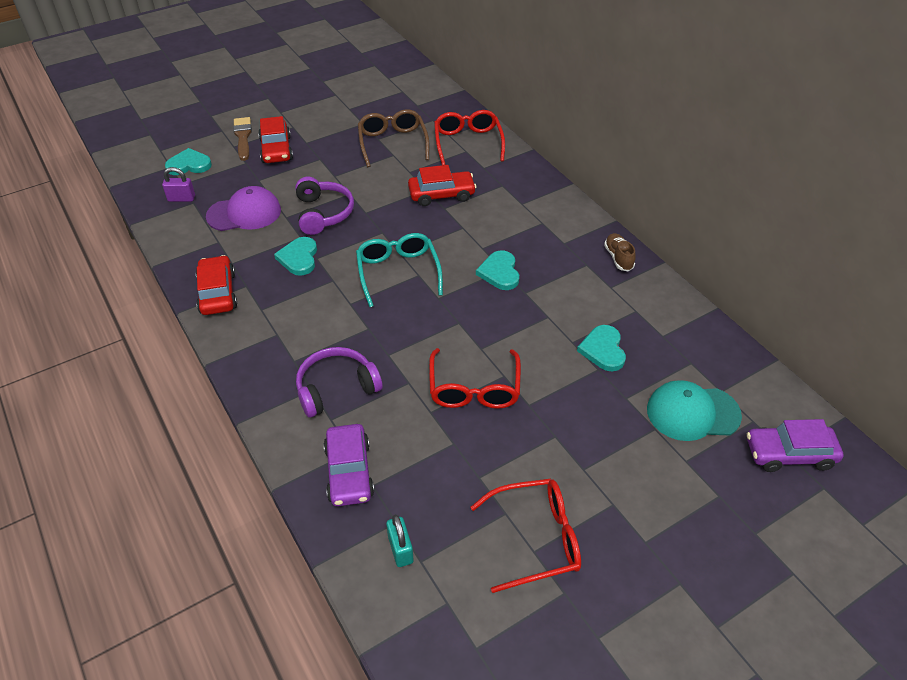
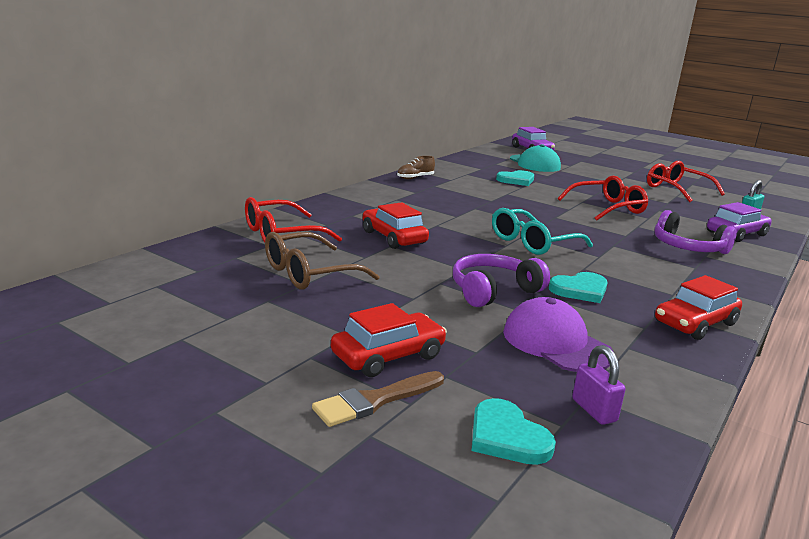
camera: 115 degrees left, 25 degrees down
(499, 272) = (480, 208): turquoise heart -> none

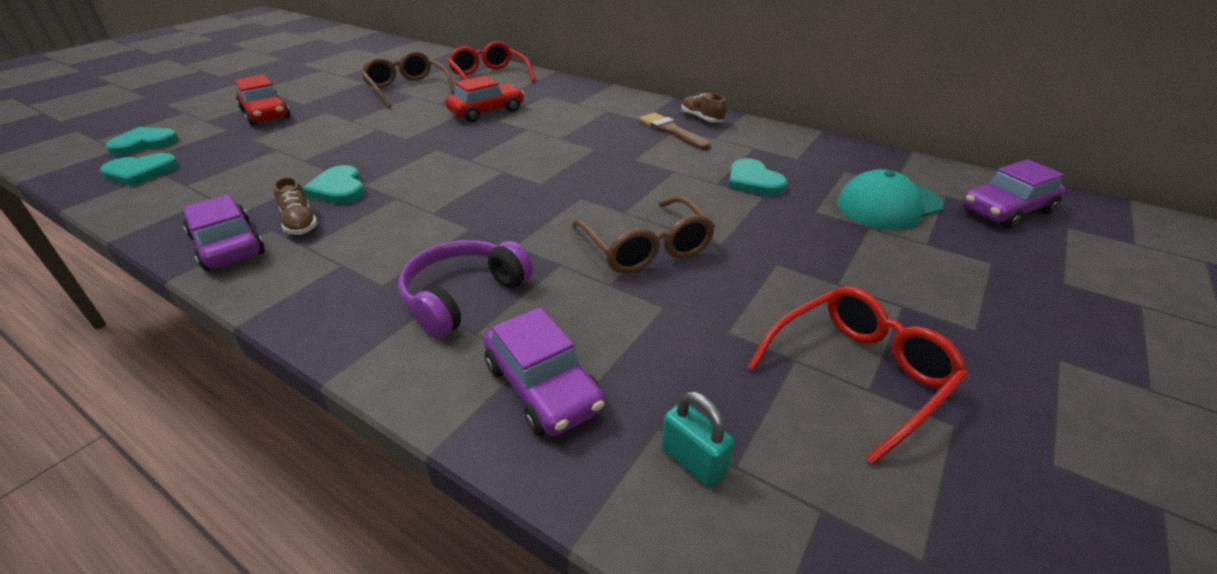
camera: 90 degrees right, 15 degrees up
(375, 400) = (216, 112): brown brush -> brown brush (671, 131)
(493, 291) = (352, 148): purple headphones -> none
(532, 242) = (477, 174): turquoise glasses -> none
(556, 343) = (242, 167): purple cap -> none
(594, 410) = (140, 172): purple padlock -> turquoise heart
(607, 208) = (646, 247): red glasses -> brown glasses
(643, 299) = (300, 223): none -> brown shoe
(695, 323) = (228, 245): red car -> purple car

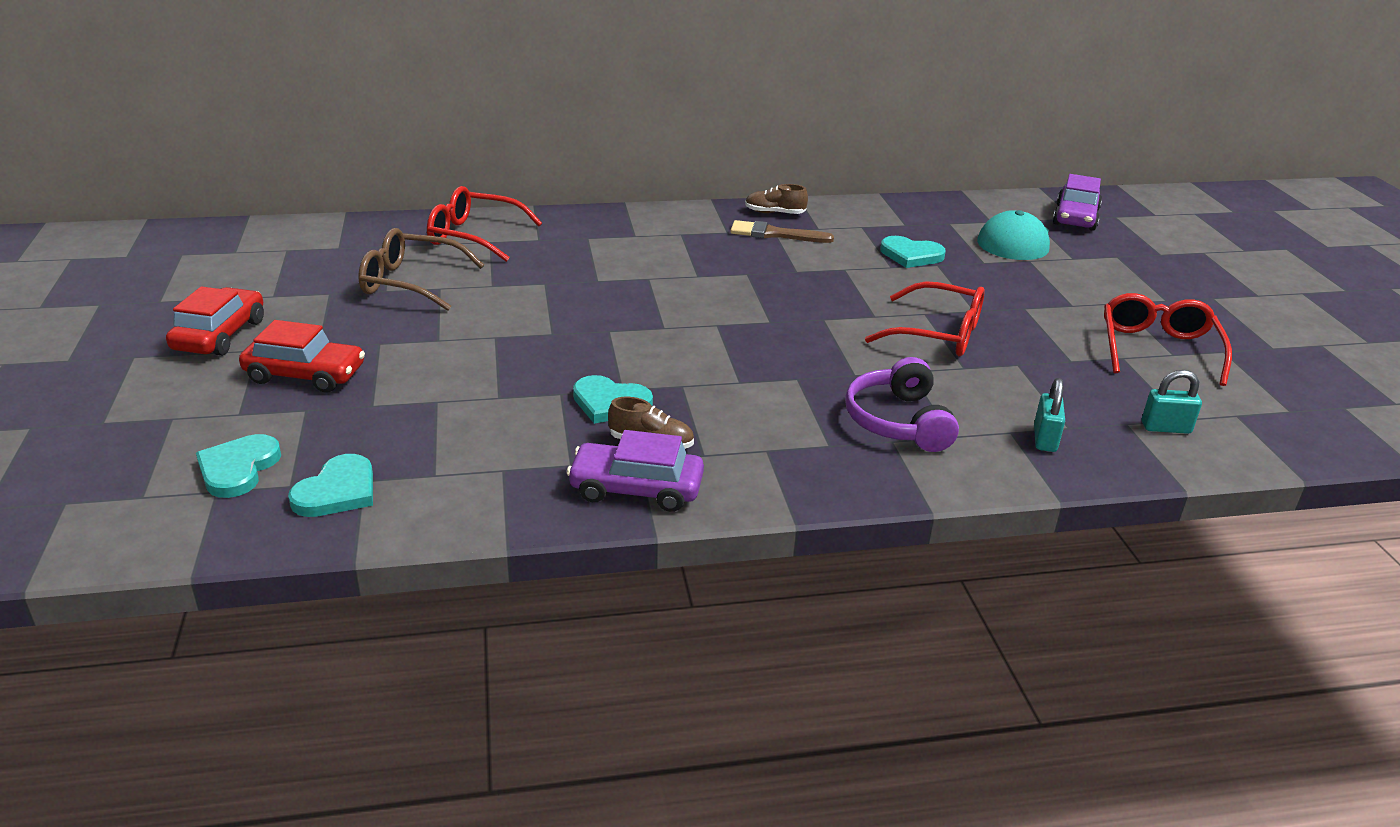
camera: 45 degrees left, 5 degrees down
(486, 111) = (567, 276): red car -> red car (220, 335)
(543, 386) = (1044, 439): purple car -> turquoise padlock
(646, 247) = (938, 334): brown glasses -> red glasses

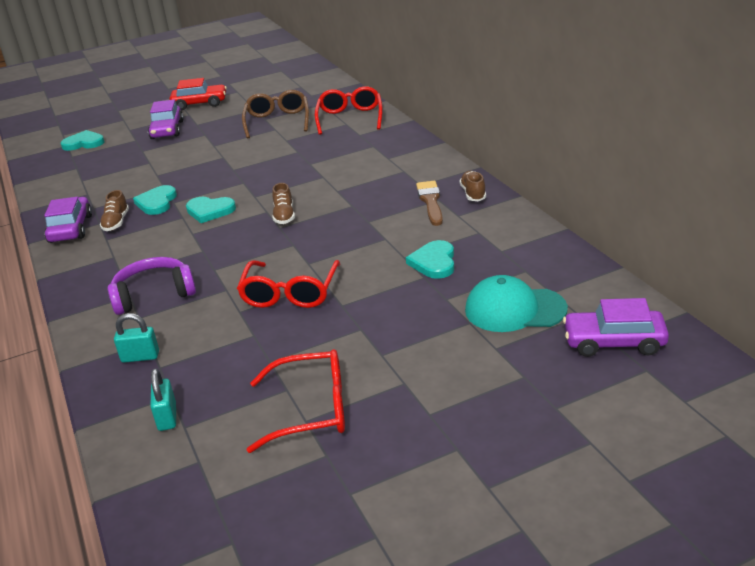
camera: 80 degrees right, 0 degrees up
(305, 375) = (167, 130): red car -> purple car
(337, 491) = (67, 166): turquoise heart -> turquoise heart (210, 211)
(741, 315) = (284, 216): none -> brown shoe

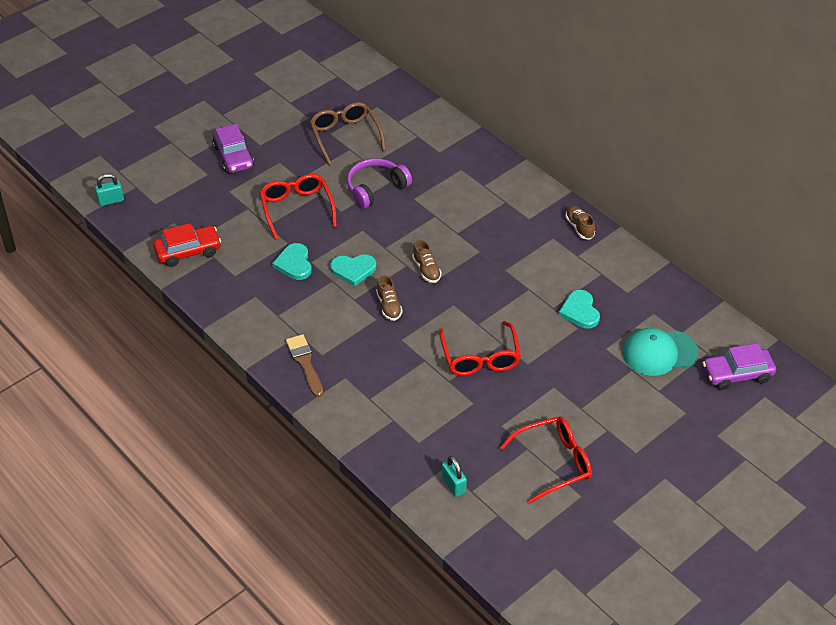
camera: 20 degrees left, 15 degrees up
(71, 229) = (232, 305): purple car -> none
(84, 143) = (153, 183): turquoise heart -> none
(116, 222) = (272, 293): brown shoe -> brown shoe (389, 306)
(140, 357) = (397, 436): turquoise padlock -> turquoise padlock (111, 200)
(153, 294) = (366, 373): purple headphones -> purple headphones (376, 188)
(200, 103) = (242, 110): red car -> red car (188, 251)
(350, 118) = (418, 127): red glasses -> red glasses (297, 209)
(430, 201) = (547, 240): brown brush -> brown brush (305, 363)

